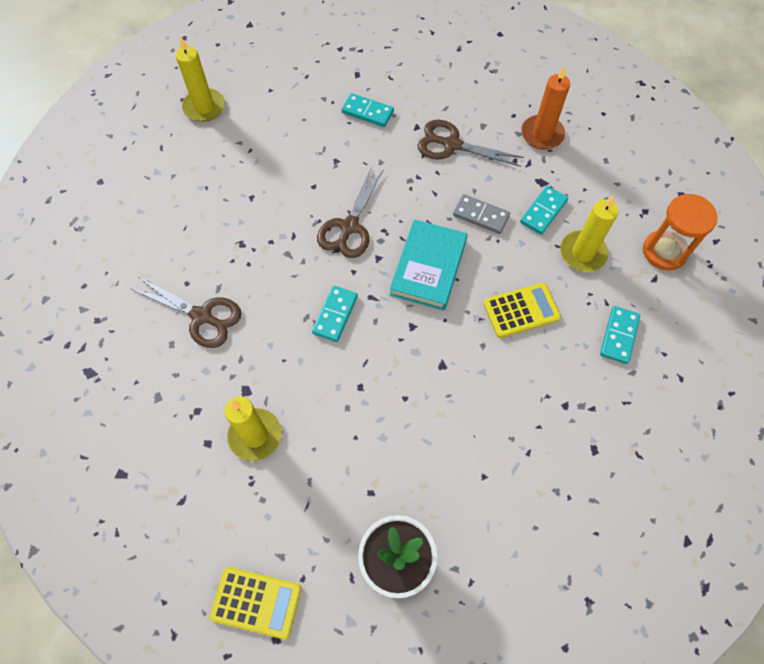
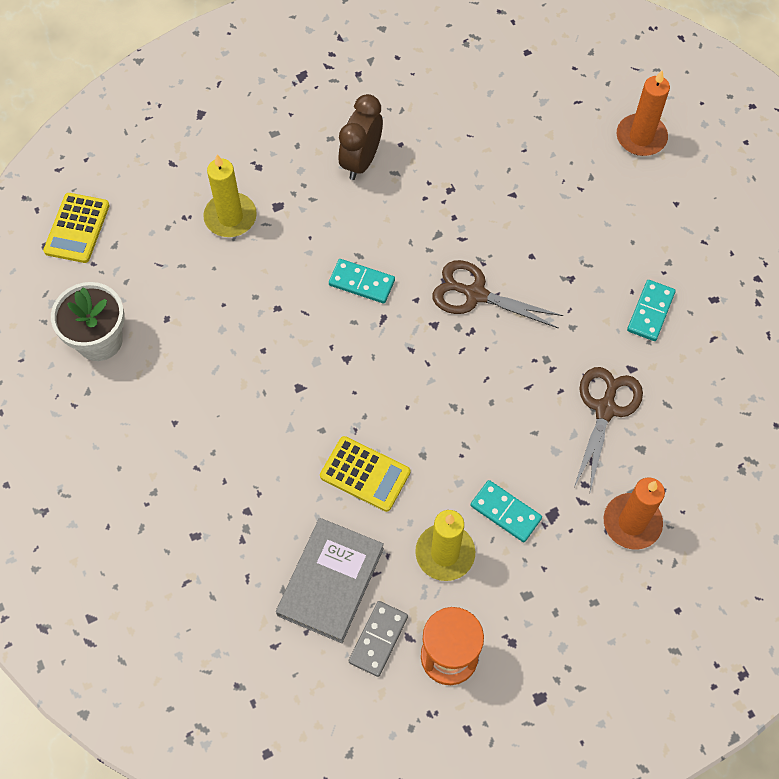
camera: 90 degrees right, 0 degrees up
(202, 316) = (361, 161): brown scissors -> brown clock
(204, 107) = (641, 137): yellow candle -> orange candle
(428, 267) = (422, 377): turquoise book -> none
(481, 215) = (497, 438): grey domino -> grey domino (378, 639)
(521, 310) = (365, 474): yellow calculator -> yellow calculator turned 45 degrees counterclockwise
(619, 336) = (330, 581): turquoise domino -> grey book

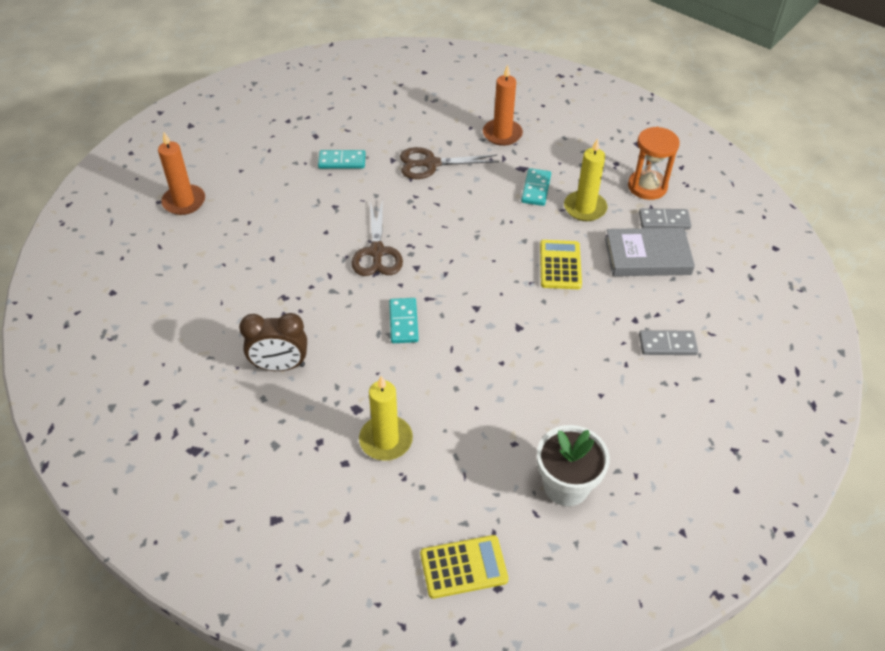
camera: 115 degrees left, 15 degrees down
(197, 524) = (667, 345): none -> grey domino

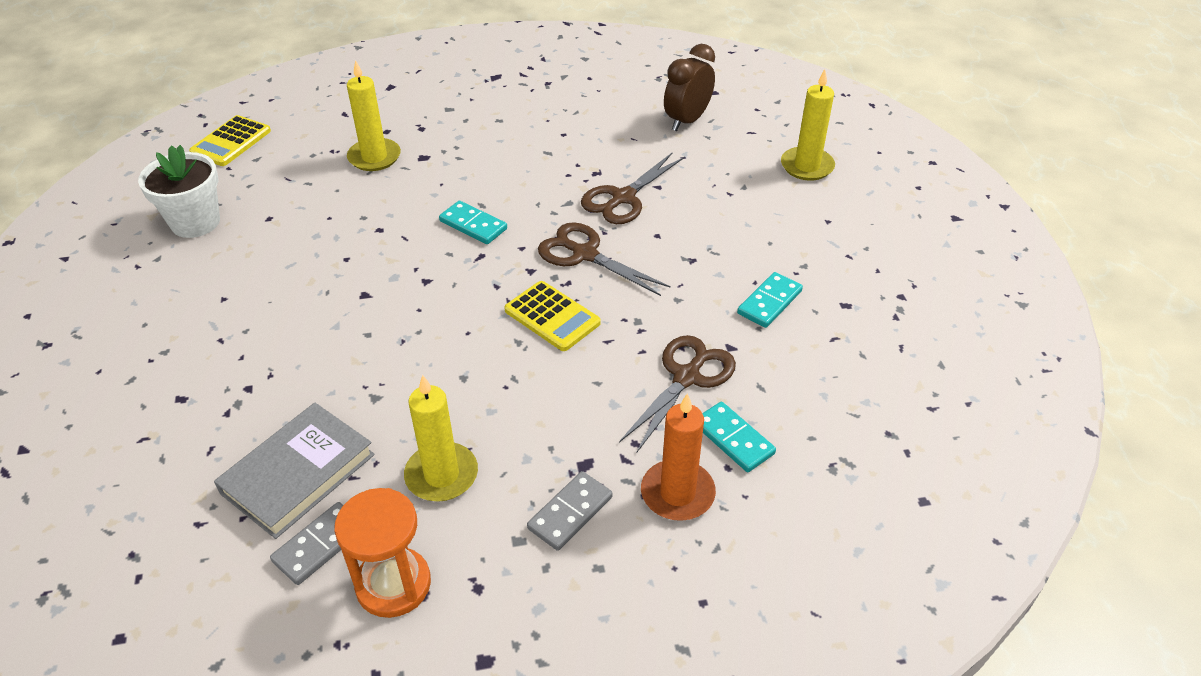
camera: 130 degrees right, 5 degrees down
(184, 202) = (807, 166): orange candle -> yellow candle
(280, 366) = (519, 139): brown clock -> brown clock (687, 121)
(301, 267) = (623, 198): none -> brown scissors
(536, 189) = (531, 450): turquoise domino -> turquoise domino (733, 439)
(560, 265) = (391, 381): yellow calculator -> yellow calculator (552, 317)
(667, 345) = (188, 389): grey domino -> grey domino (570, 512)

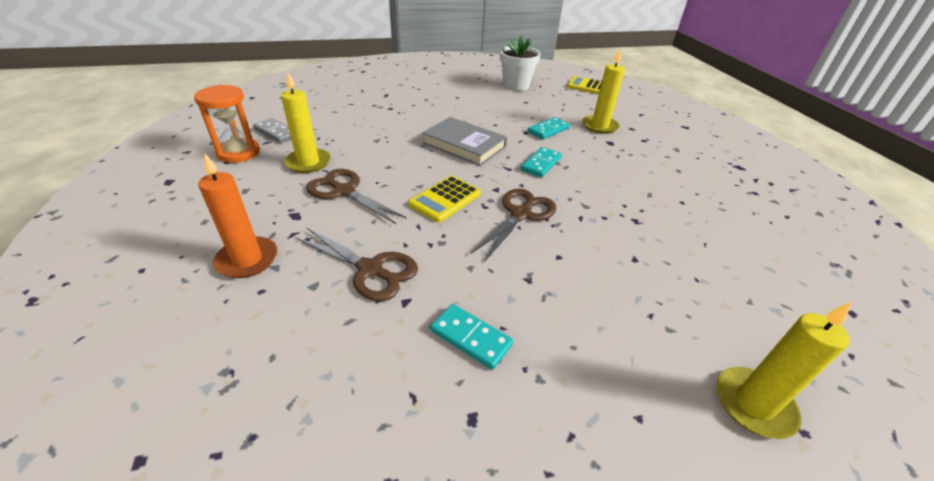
camera: 85 degrees right, 5 degrees down
(298, 473) = (326, 124): grey book -> grey book (464, 145)
(570, 512) = (256, 209): grey domino -> none
(623, 198) = (605, 236): brown scissors -> brown scissors (344, 191)
(687, 121) = (768, 284): brown clock -> none
(733, 439) = (290, 296): turquoise domino -> turquoise domino (548, 130)

